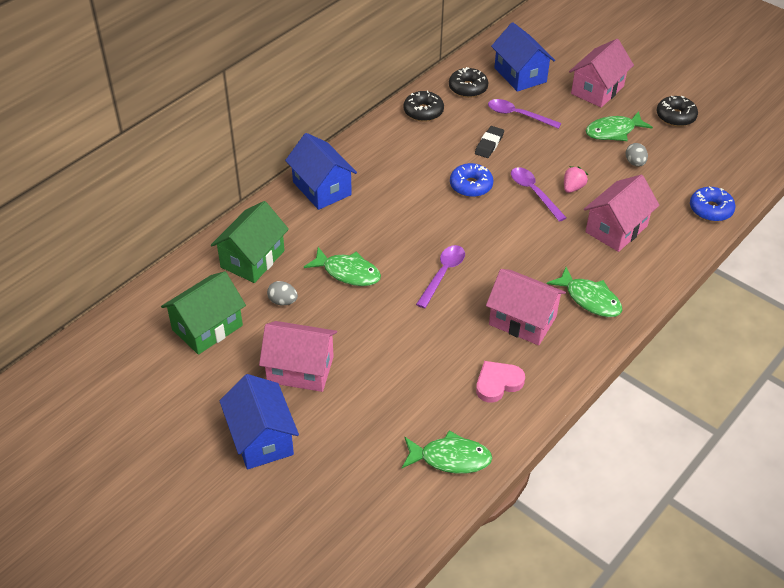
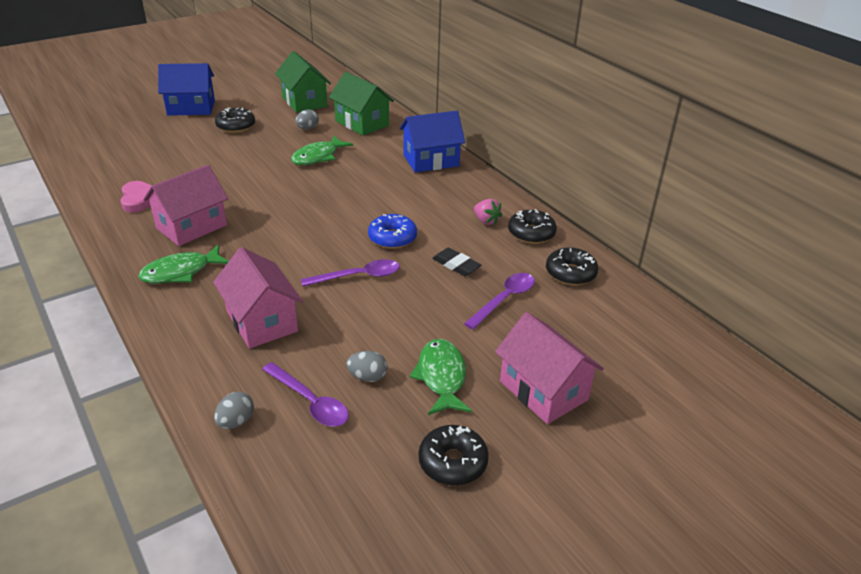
camera: 105 degrees right, 10 degrees down
(300, 369) = (236, 126): pink house -> black donut
(443, 274) = (281, 198): purple spoon -> purple spoon (310, 402)
(450, 458) = (97, 166): green fish -> none
(520, 75) = (593, 323): blue house -> none
(573, 188) = (350, 307): pink strawberry -> pink strawberry (486, 221)
(710, 209) = (236, 422): blue donut -> grey egg

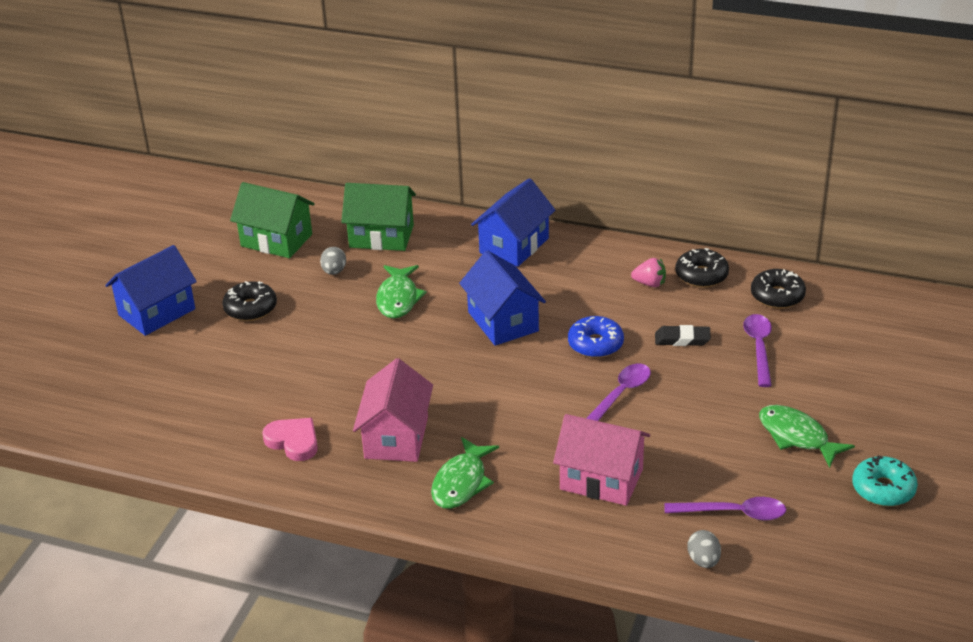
camera: 35 degrees left, 0 degrees up
(357, 197) = (503, 321): none -> blue house
(367, 377) = (746, 469): grey egg -> none
(452, 462) = (883, 489): black donut -> turquoise donut
(543, 390) = (875, 403): pink house -> none

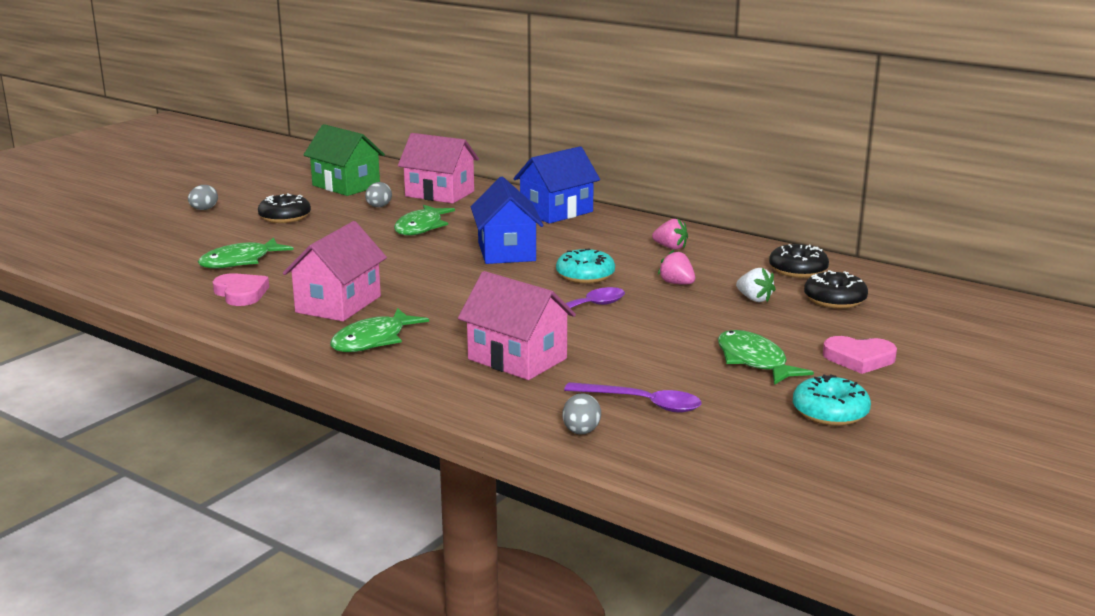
camera: 15 degrees right, 15 degrees down
(157, 312) = (204, 209): blue house -> grey egg
(257, 392) = (240, 261): none -> green fish
(381, 236) = (439, 194): green house -> pink house
(595, 344) = (585, 275): blue donut -> turquoise donut
(682, 339) = (677, 283): black eraser -> pink strawberry
(701, 275) = (727, 249): black donut -> black donut (834, 300)
(759, 348) = (754, 299): purple spoon -> white strawberry
(878, 414) = (859, 359): none -> pink heart

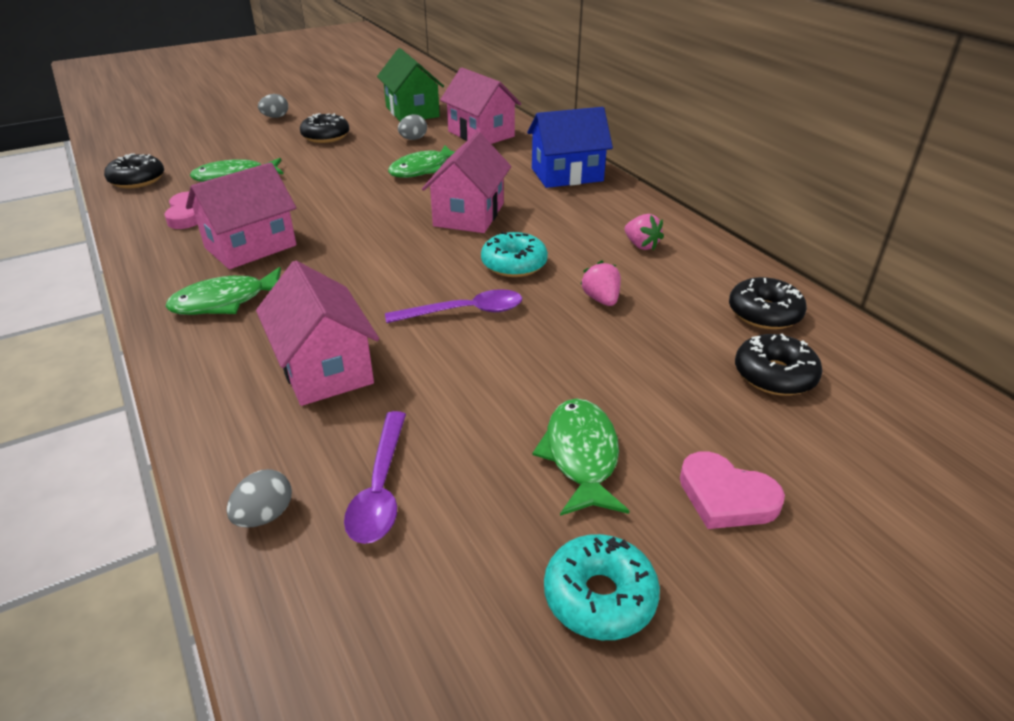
camera: 25 degrees right, 15 degrees up
(136, 279) = (137, 180): none -> black donut
(506, 251) = (469, 215): blue house -> pink house
(642, 403) = (380, 488): purple spoon -> purple spoon turned 45 degrees clockwise
(754, 299) = (671, 347): white strawberry -> none

